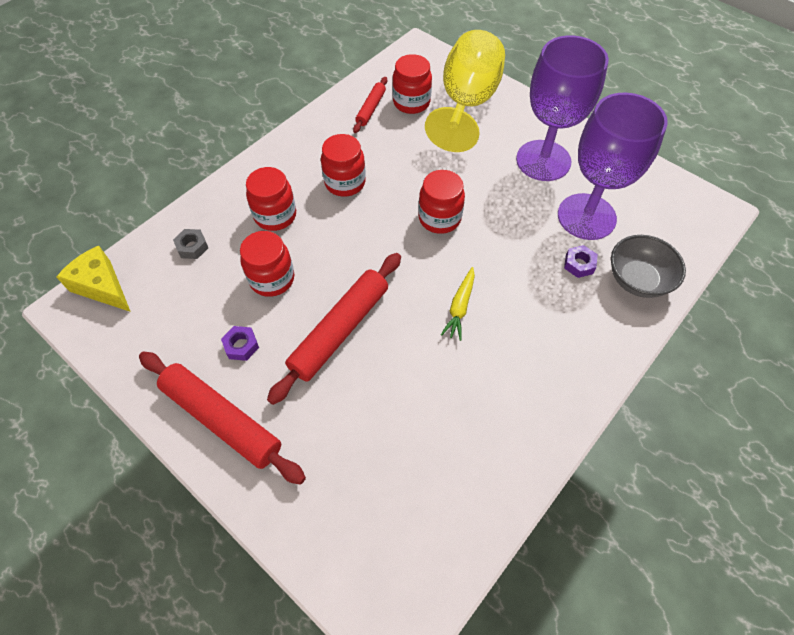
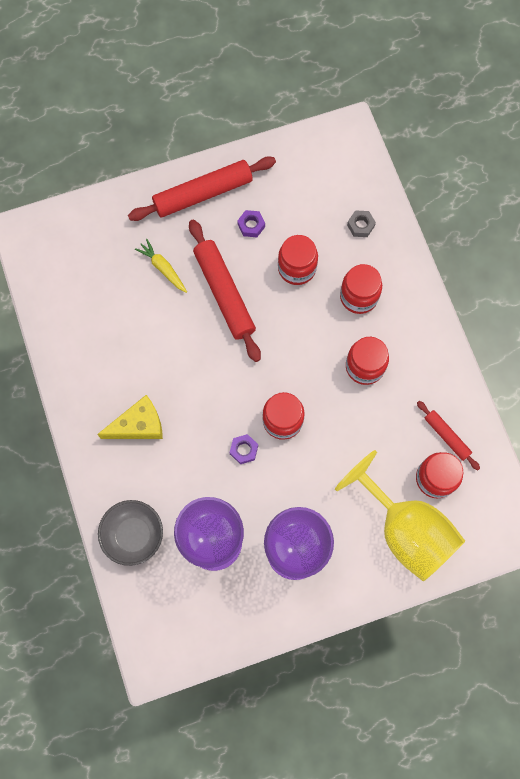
camera: 120 degrees right, 15 degrees up
(102, 286) = (357, 155): yellow cheese -> yellow cheese (139, 425)
(460, 307) = (192, 385): yellow carrot -> yellow carrot (163, 268)
(579, 264) = (174, 500): purple nut -> purple nut (244, 450)

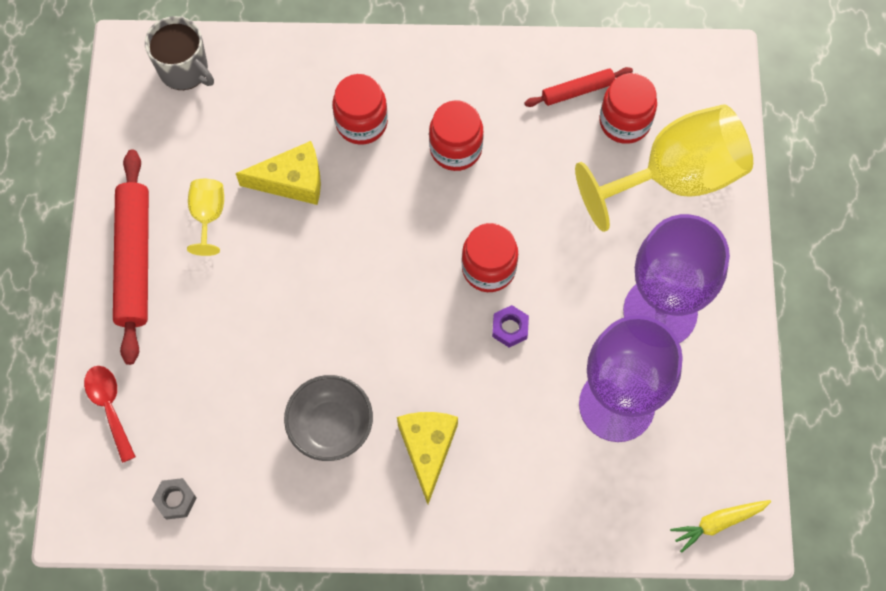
camera: 70 degrees left, 5 degrees down
(100, 219) = (110, 407): none -> red spoon
(133, 535) = (573, 503): grey bowl -> grey bowl (331, 426)
(163, 268) = (219, 347): yellow carrot -> yellow carrot (718, 523)
(224, 293) = (288, 281): red rolling pin -> none
(251, 225) = (208, 215): purple nut -> yellow goblet
(297, 268) = (292, 181): red jar -> yellow cheese
(351, 169) = (184, 70): none -> grey mug
(360, 225) = (267, 87): grey nut -> grey nut (175, 500)

